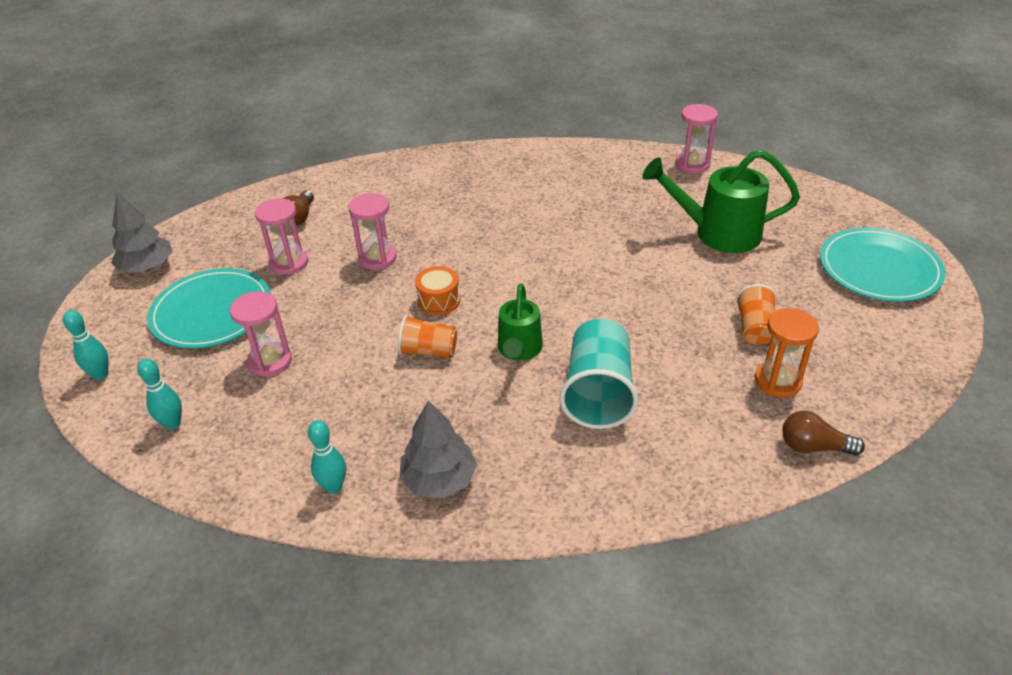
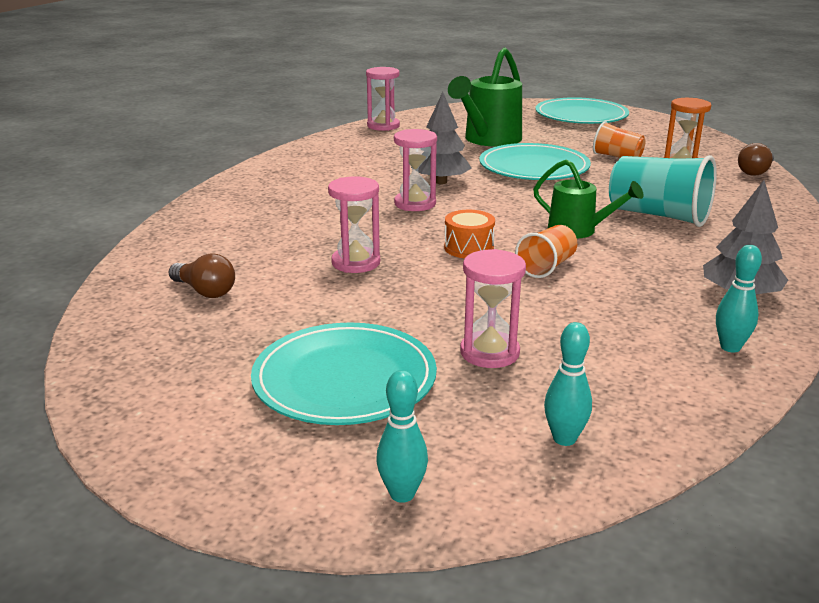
camera: 65 degrees left, 15 degrees down
(147, 267) = (160, 420): grey tree -> grey tree (441, 182)
(289, 263) = (299, 312): pink hourglass -> pink hourglass (415, 204)
(663, 282) = (534, 167): none -> turquoise plate

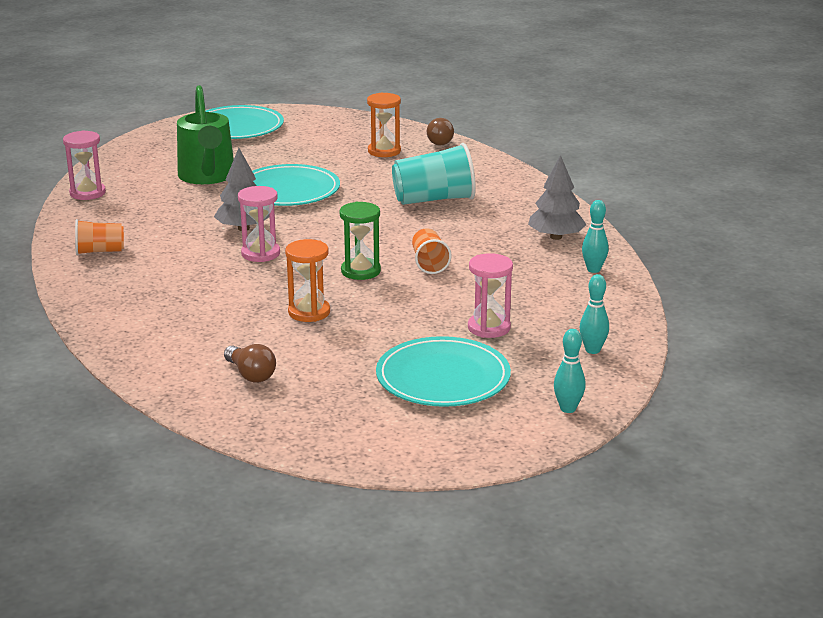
camera: 45 degrees left, 0 degrees up
(205, 291) = (251, 374): brown light bulb -> brown light bulb turned 60 degrees clockwise
(356, 263) = (309, 312): pink hourglass -> orange hourglass
(469, 248) = (360, 271): orange drum -> green hourglass
(579, 231) = (405, 230): green watering can -> none
(617, 157) = (330, 159): orange cup -> orange cup (100, 251)

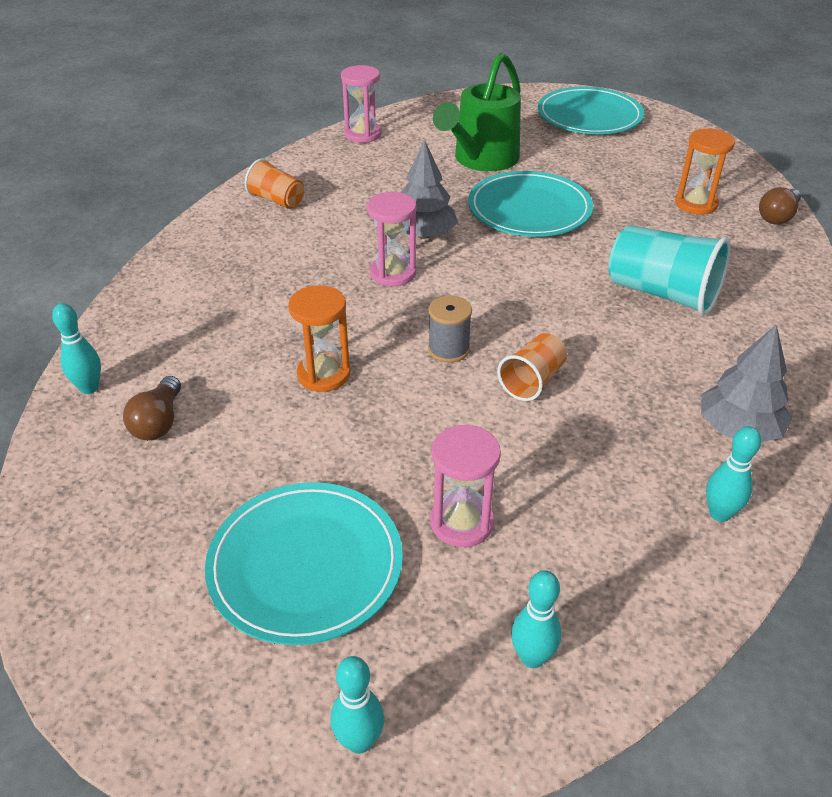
camera: 45 degrees right, 15 degrees up
(171, 384) = (89, 388): none -> turquoise bowling pin
(360, 271) = (448, 349): green hourglass -> grey spool

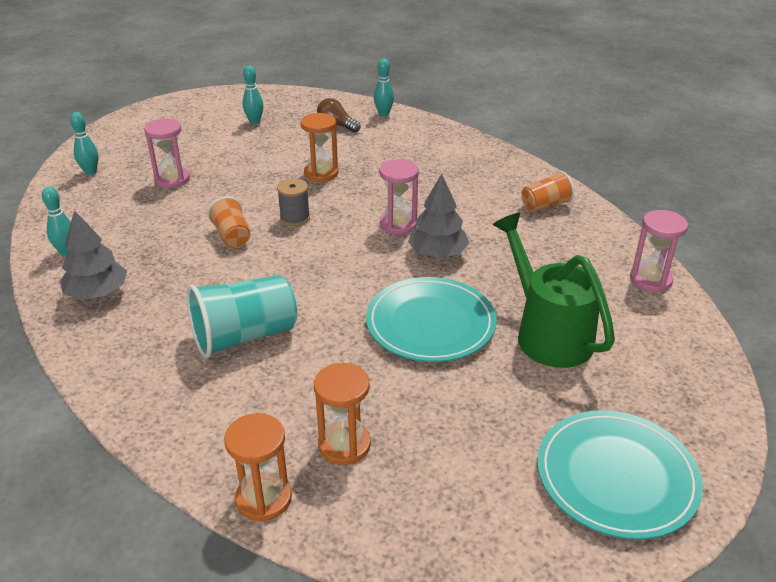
camera: 120 degrees right, 5 degrees down
(305, 565) = (204, 139): turquoise plate -> none
(359, 741) = (118, 131): turquoise bowling pin -> turquoise bowling pin (254, 122)
(777, 217) = (264, 498): brown light bulb -> orange hourglass

